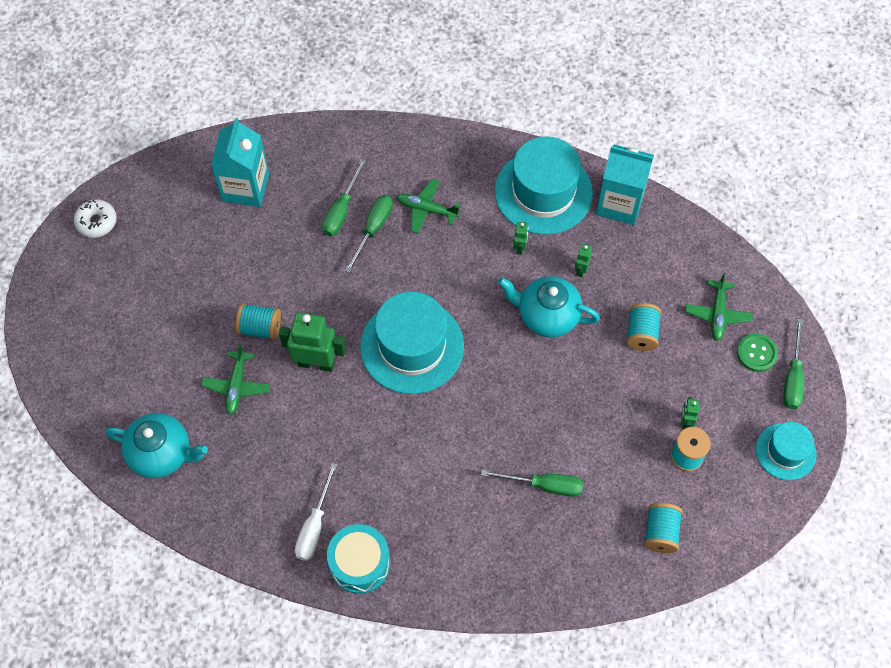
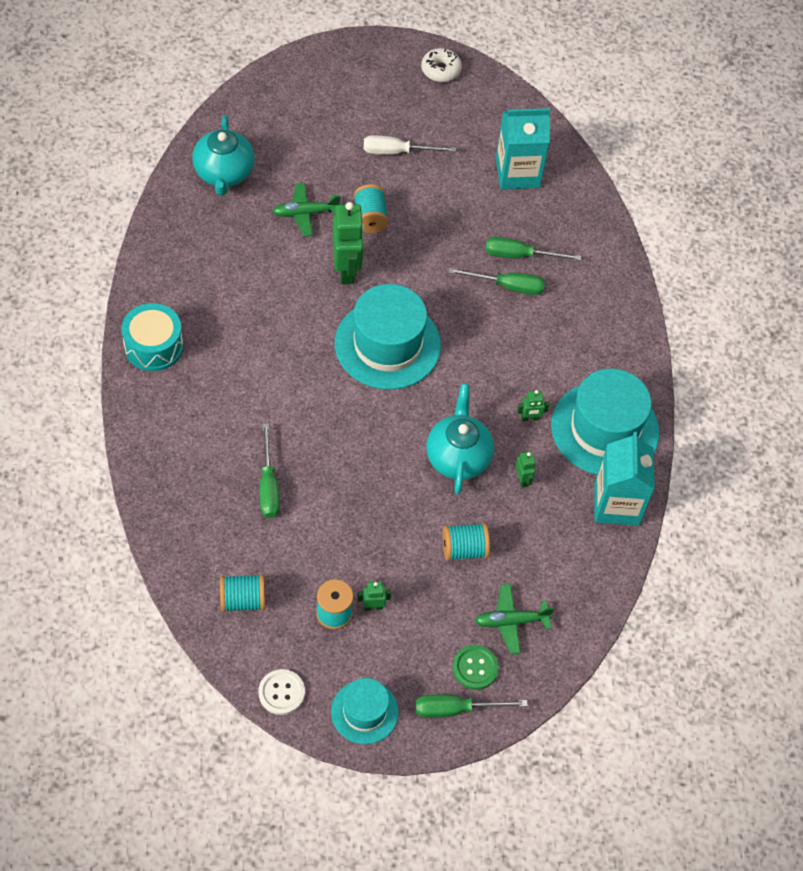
camera: 70 degrees right, 5 degrees down
(314, 525) = (182, 303): white screwdriver -> white screwdriver (397, 152)
(426, 209) = (546, 327): green plane -> none
(581, 269) = (522, 479): green robot -> green robot turned 75 degrees clockwise
(758, 517) = (281, 693): none -> white button

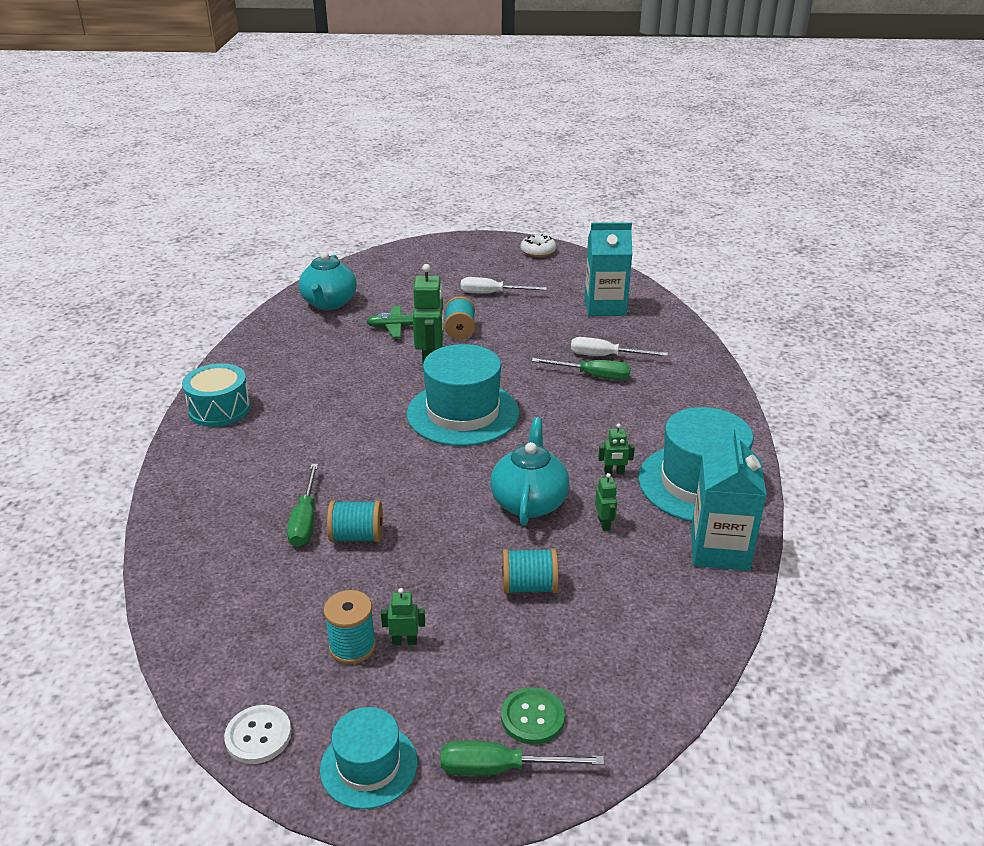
camera: 10 degrees right, 25 degrees down
(243, 600) = (240, 628): turquoise spool -> turquoise spool (357, 536)
(511, 621) = (585, 665): green plane -> none
(519, 255) = (605, 356): green screwdriver -> white screwdriver

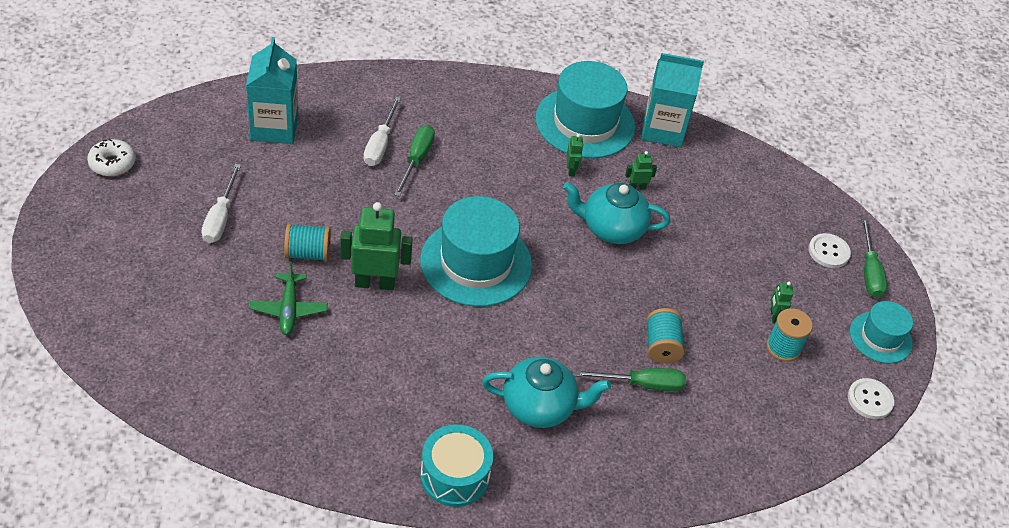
camera: 95 degrees left, 15 degrees up
(329, 303) = (210, 380): turquoise teapot -> turquoise teapot (540, 407)
(529, 586) = (710, 240): turquoise spool -> none
(532, 717) = (828, 252): green button -> white button

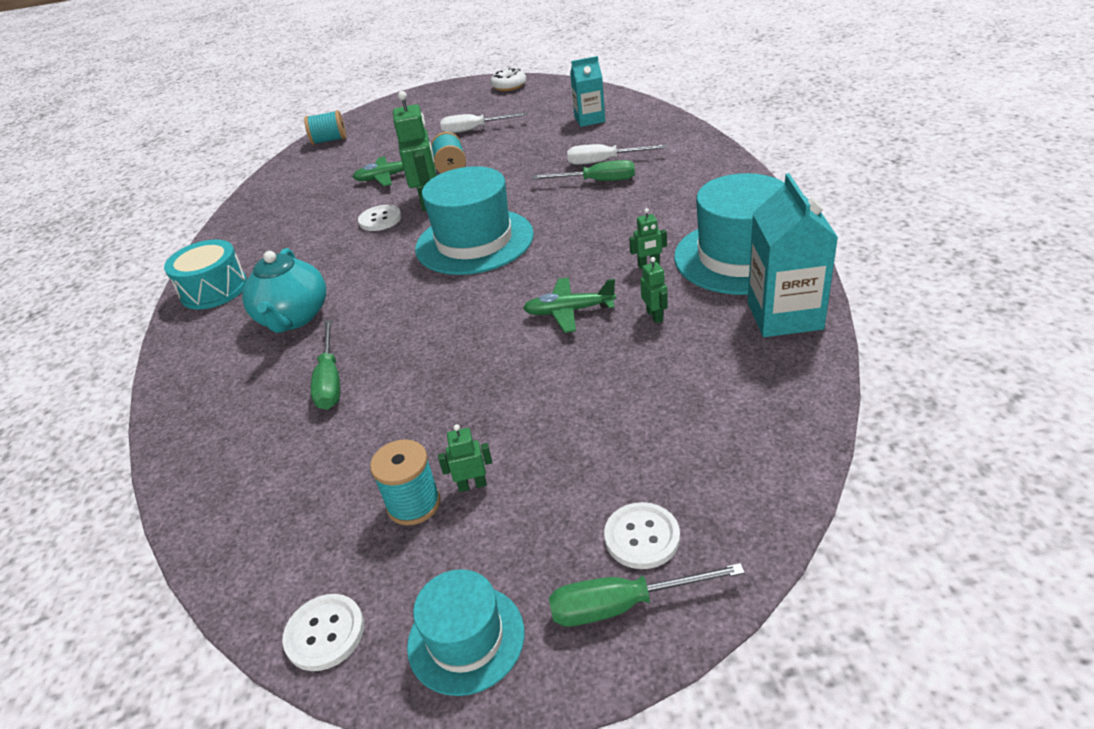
camera: 90 degrees right, 10 degrees down
(274, 127) = (589, 119): turquoise carton -> turquoise carton, size x0.67
(388, 326) = (380, 219): none -> white button
(611, 228) = (569, 311): turquoise teapot -> green plane
(661, 346) = (391, 385): turquoise spool -> turquoise spool (329, 140)

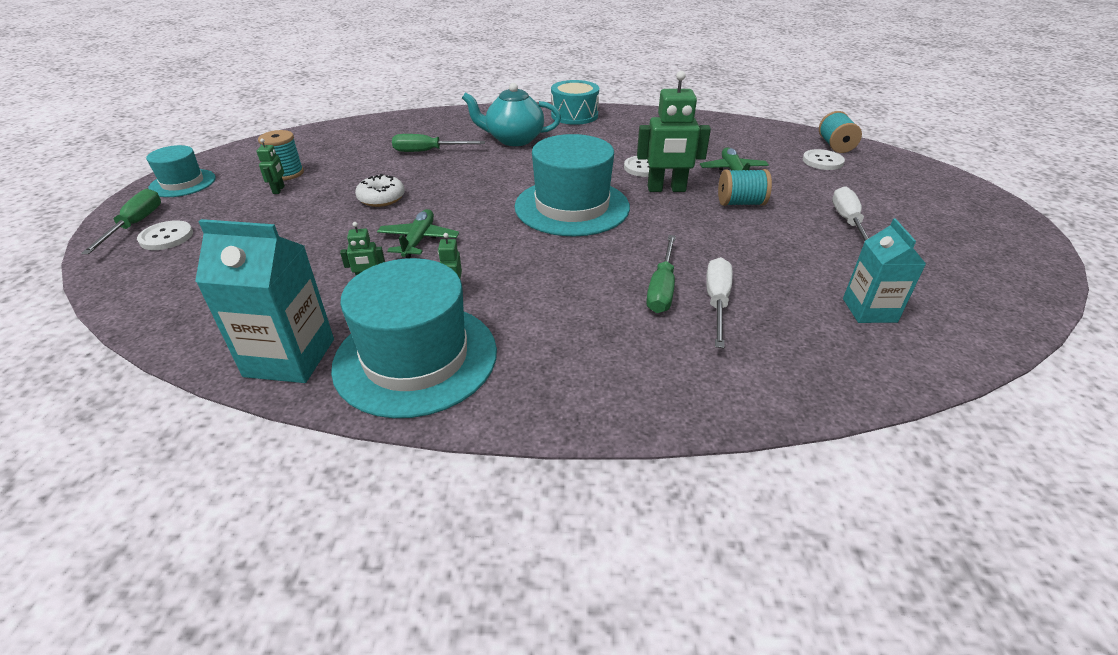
camera: 95 degrees right, 0 degrees up
(325, 633) = (235, 153): white button -> white button (822, 161)
(509, 86) = (1015, 257): white donut -> white donut (381, 198)

